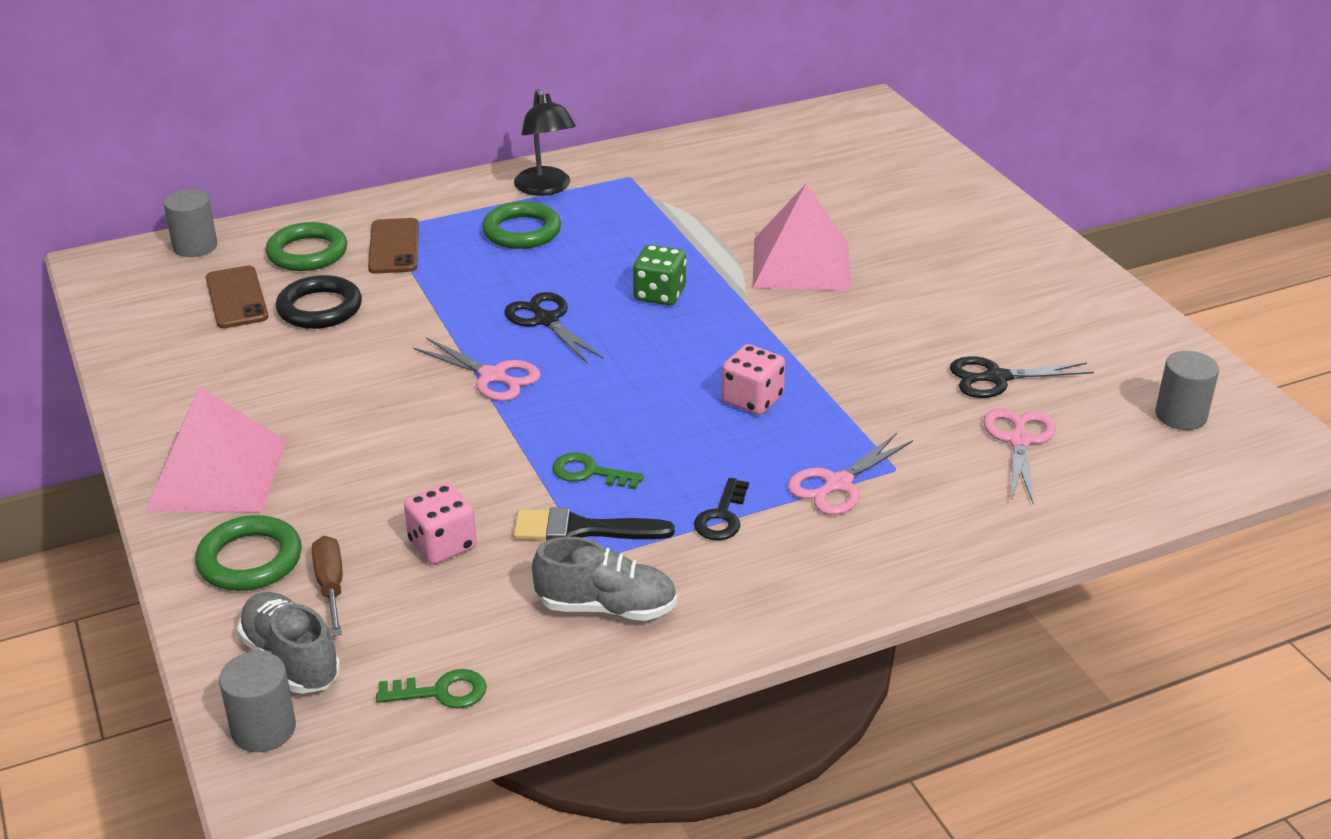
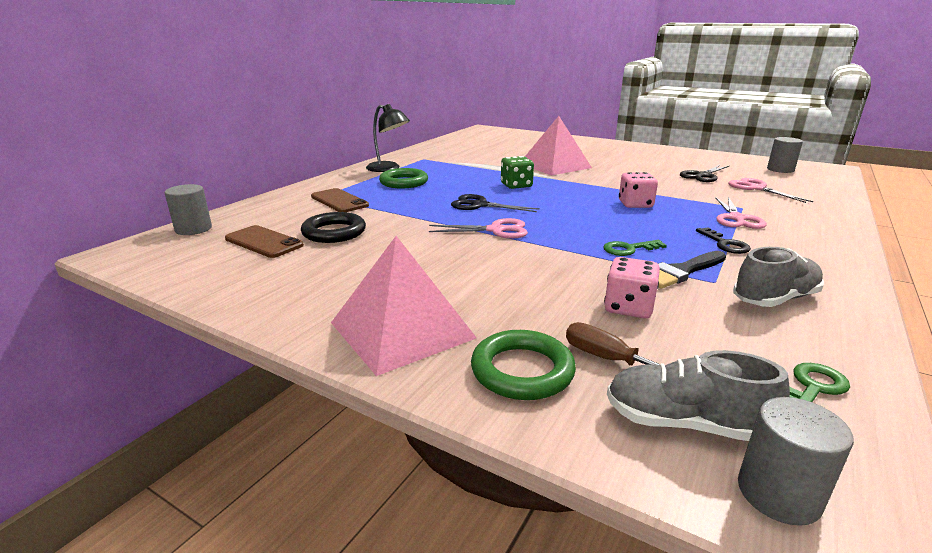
camera: 35 degrees left, 10 degrees down
(307, 253) = (285, 214): green ring -> none

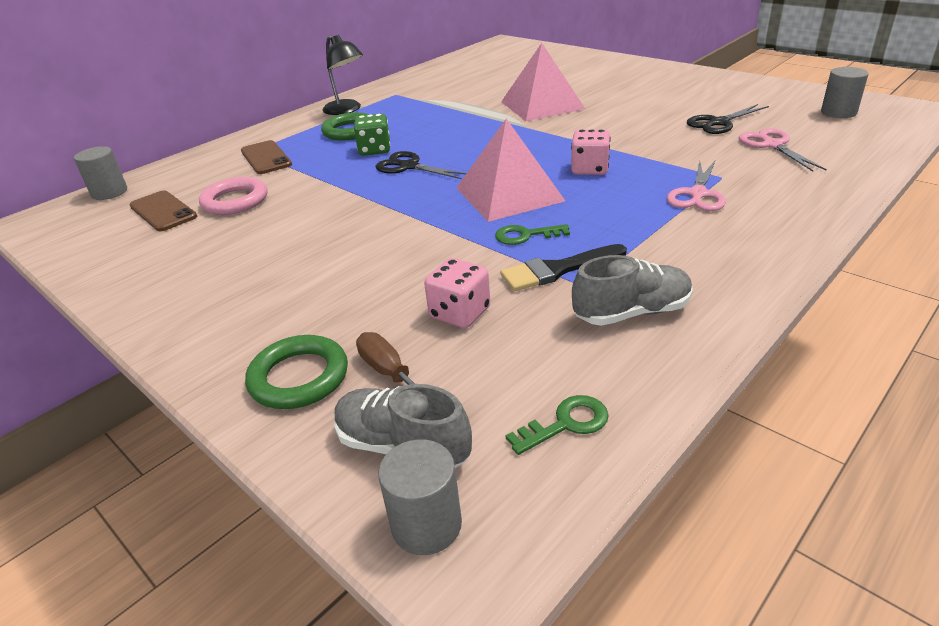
camera: 15 degrees right, 10 degrees up
(334, 232) = (235, 201): black ring -> pink ring
(402, 330) = (223, 324): pink pyramid -> pink pyramid (509, 194)
(495, 230) = (400, 203): pink scissors -> none
(516, 185) = (471, 137): green dice -> green dice (375, 150)
(725, 244) = (646, 233): black key -> none

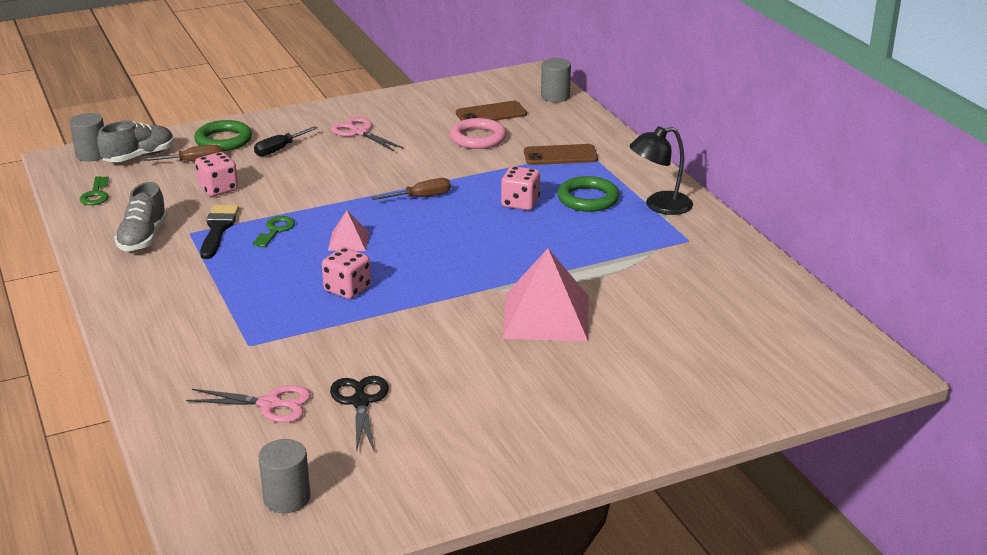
camera: 110 degrees right, 5 degrees down
(312, 312) = (280, 149): none -> black screwdriver
(375, 150) = (520, 203): green dice -> pink dice
(392, 189) = (421, 197): none -> brown screwdriver
(409, 166) = (460, 211): black scissors -> none
(509, 194) = (348, 241): pink pyramid -> pink pyramid, size x0.49
(697, 194) = (237, 320): pink scissors -> pink scissors (359, 132)

